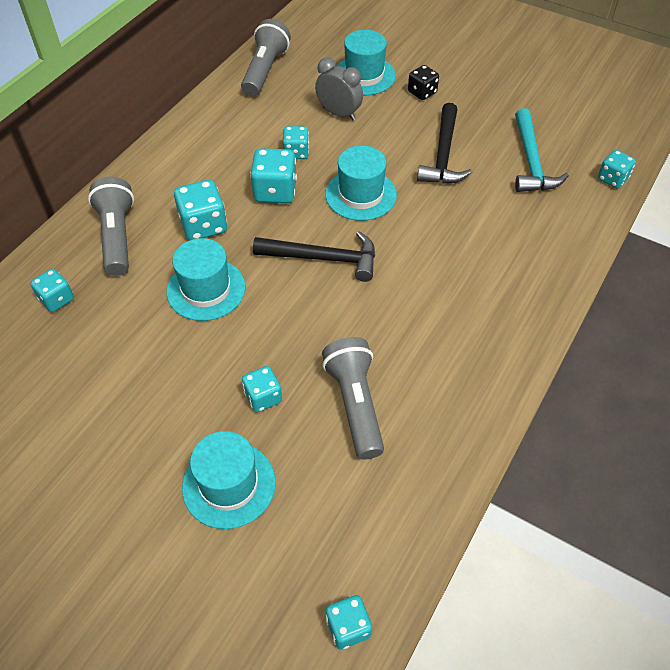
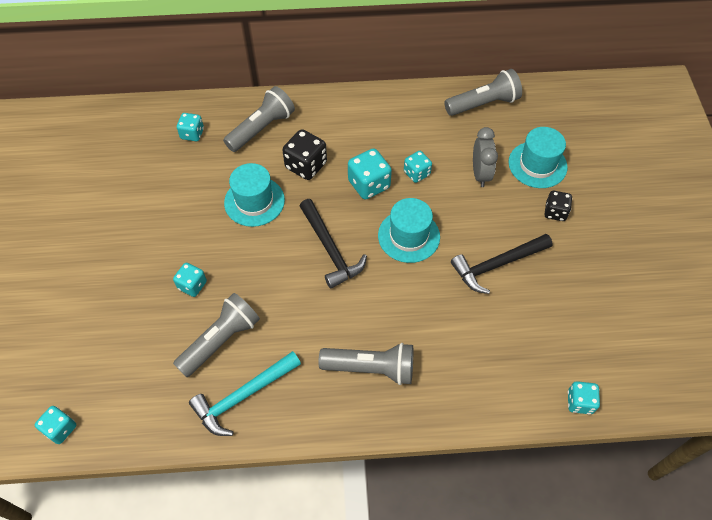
camera: 55 degrees right, 5 degrees up
(203, 225) = (306, 165): turquoise dice -> black dice
(229, 484) = (119, 306): turquoise hat -> none
(481, 296) = (371, 368): none -> grey flashlight
(531, 161) = (545, 330): turquoise hammer -> turquoise hammer (243, 396)

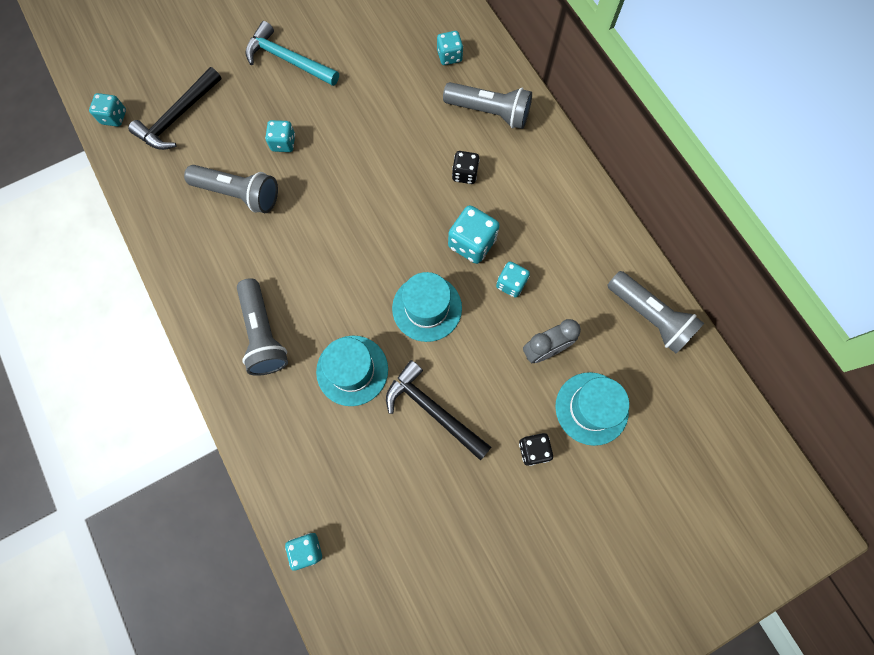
camera: 65 degrees right, 15 degrees up
(243, 396) = (194, 238): turquoise hammer -> turquoise hammer (288, 60)
(254, 201) = (398, 148): turquoise hat -> turquoise hat (352, 370)
(306, 165) = (465, 174): black dice -> black dice, size x0.64
(330, 249) = (376, 241): black hammer -> black hammer (178, 117)

